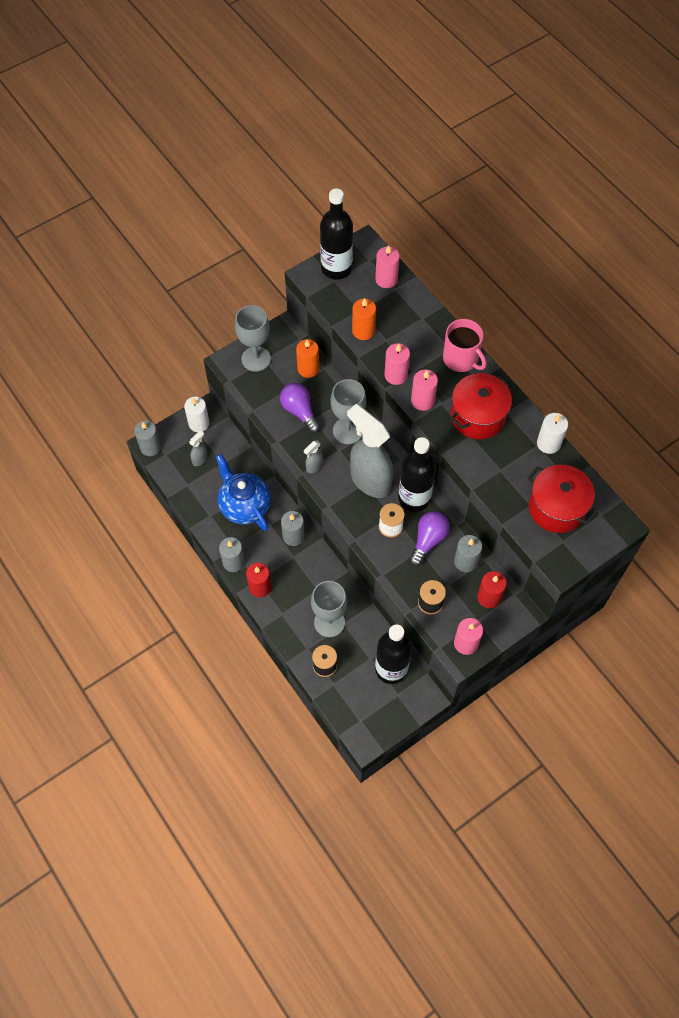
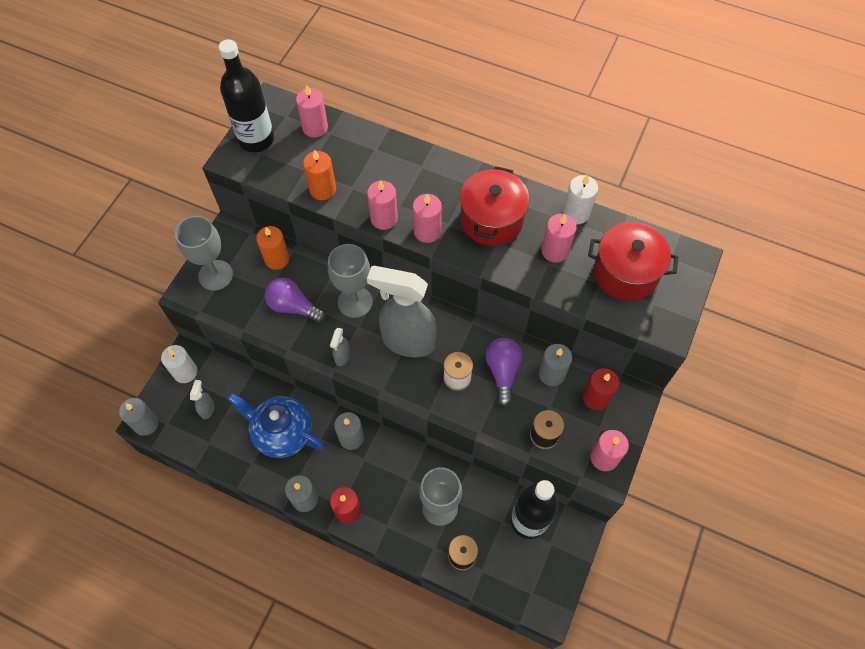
camera: 30 degrees left, 0 degrees up
(414, 498) = (462, 336): black bottle -> none
(461, 359) = (439, 171): pink mug -> none
(512, 463) = (555, 251): none -> pink candle

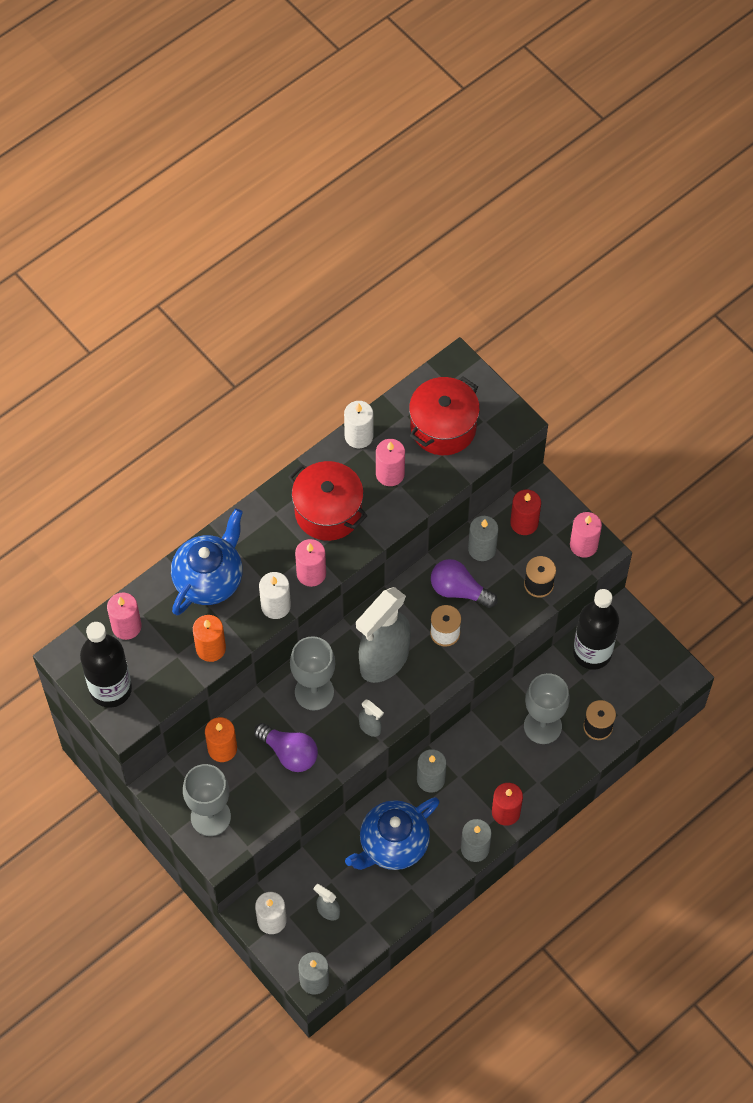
camera: 65 degrees left, 0 degrees up
(293, 307) = (289, 753): purple light bulb -> purple light bulb turned 105 degrees counterclockwise
(384, 164) = (209, 579): none -> blue teapot
(384, 218) = (276, 606): pink candle -> white candle

